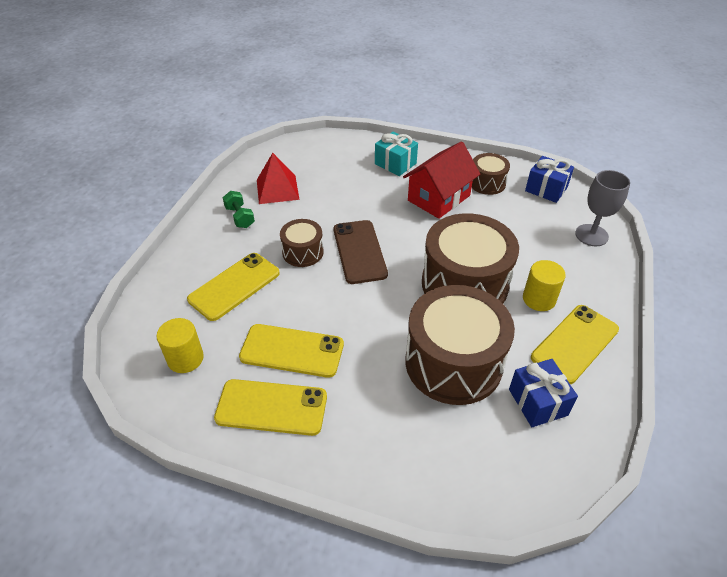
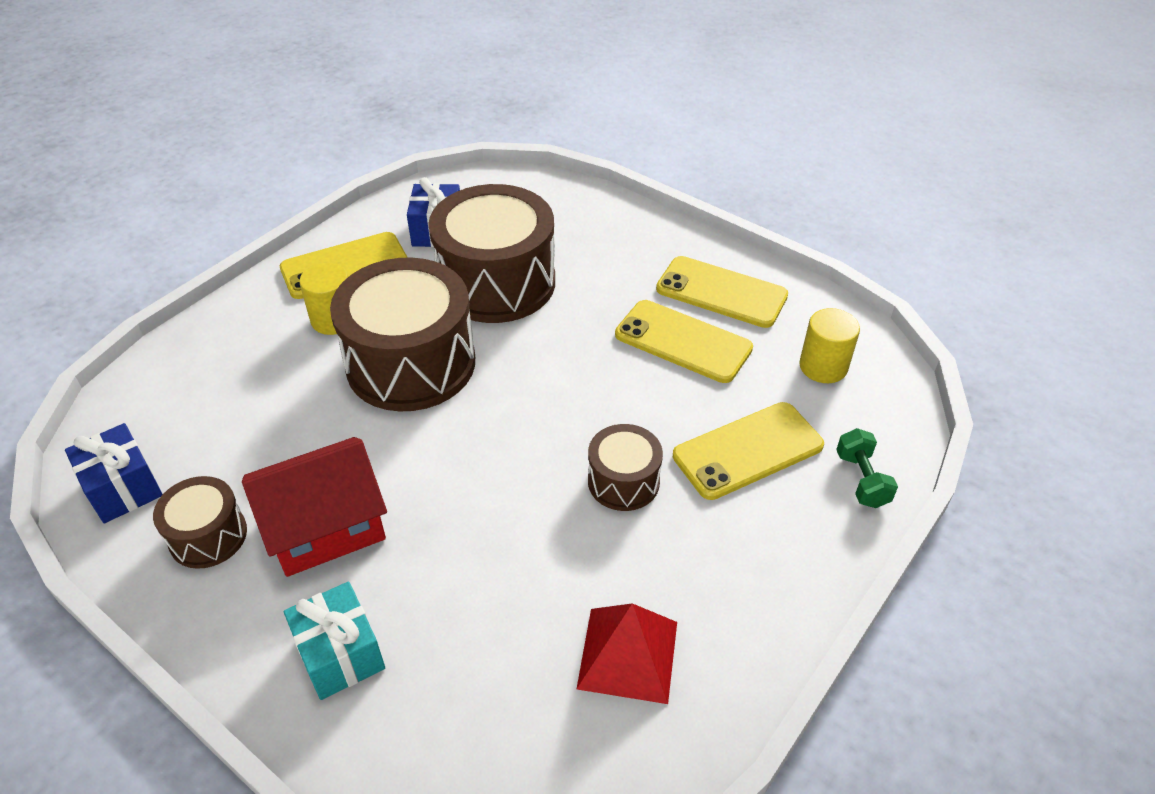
camera: 160 degrees left, 0 degrees up
(240, 217) = (721, 596): green dumbbell -> green dumbbell (861, 480)
(359, 251) = (531, 456): brown phone -> none
(591, 235) = (161, 383): grey goblet -> none

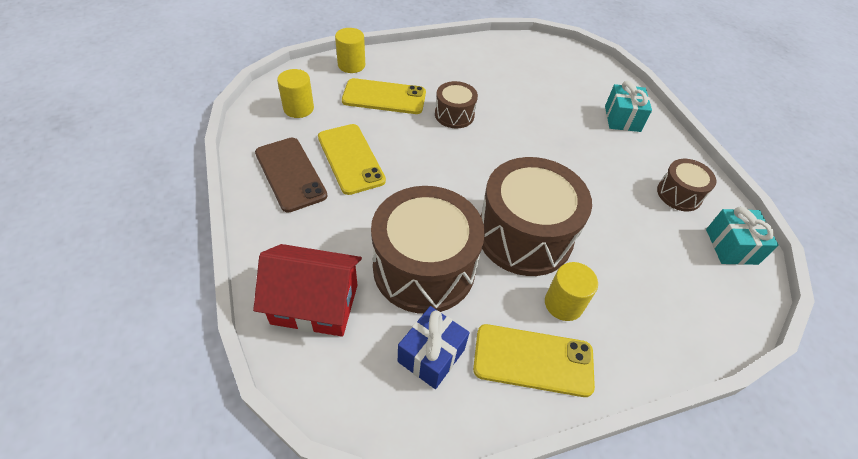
camera: 150 degrees left, 5 degrees up
(123, 488) = (731, 246): blue gift -> turquoise gift
(325, 527) = (614, 168): red house -> red house (315, 304)
(628, 655) = (506, 67): red pyramid -> none
(721, 292) = (290, 174): yellow phone -> brown phone
(861, 480) = (351, 65): green dumbbell -> yellow cylinder

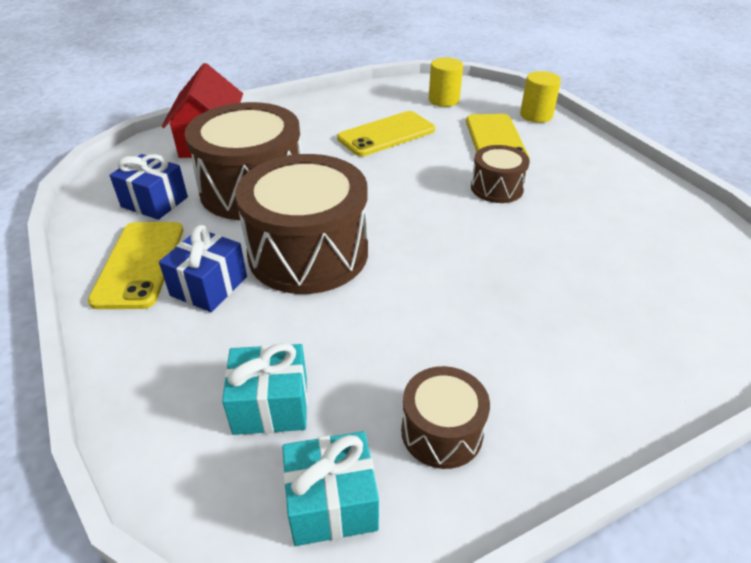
camera: 85 degrees right, 10 degrees down
(290, 174) = (353, 110): brown phone -> none
(563, 304) = (209, 286): yellow cylinder -> blue gift
(622, 118) = (609, 360): turquoise gift -> turquoise gift (271, 405)

